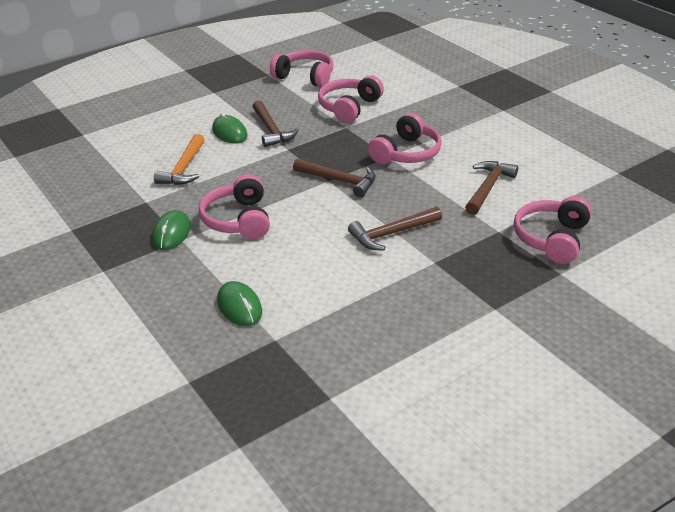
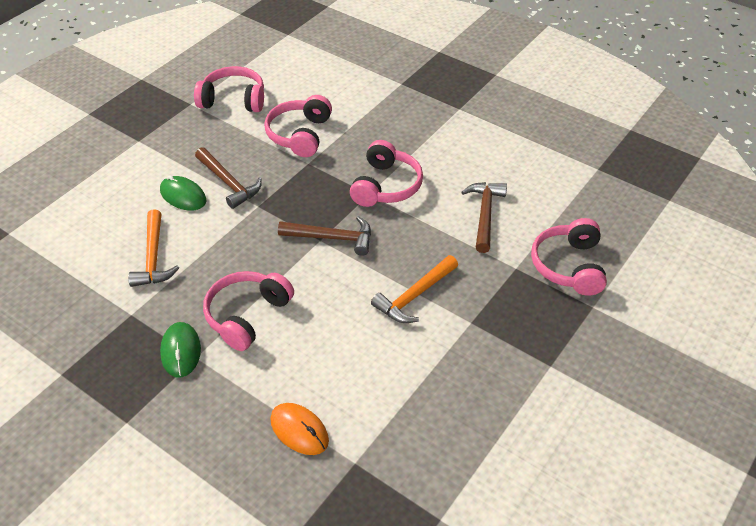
camera: 20 degrees left, 10 degrees up
(238, 220) = (247, 315): pink headphones -> pink headphones turned 60 degrees clockwise
(239, 306) = (299, 430): green mouse -> orange mouse
(391, 234) = (414, 296): brown hammer -> orange hammer

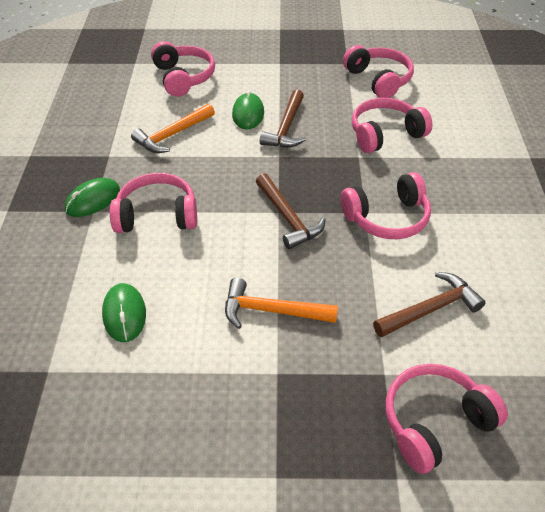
camera: 55 degrees right, 0 degrees up
(78, 210) = (183, 77): none -> pink headphones
(299, 430) = (60, 313): orange mouse -> none
(339, 386) = (124, 314): none -> green mouse

